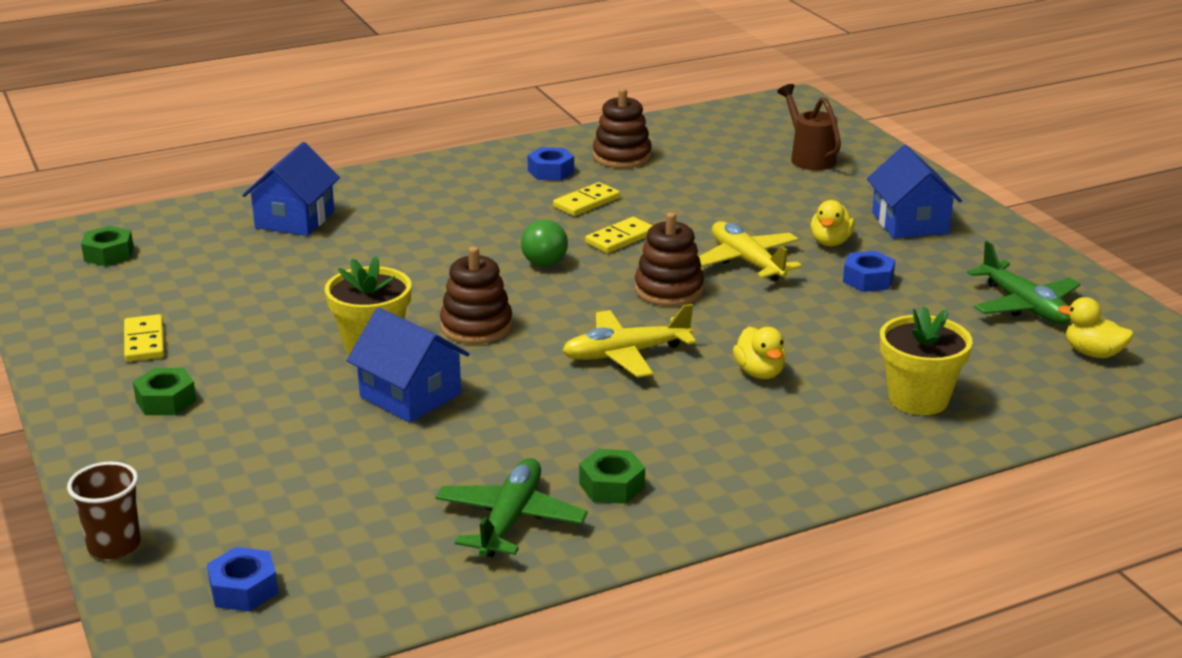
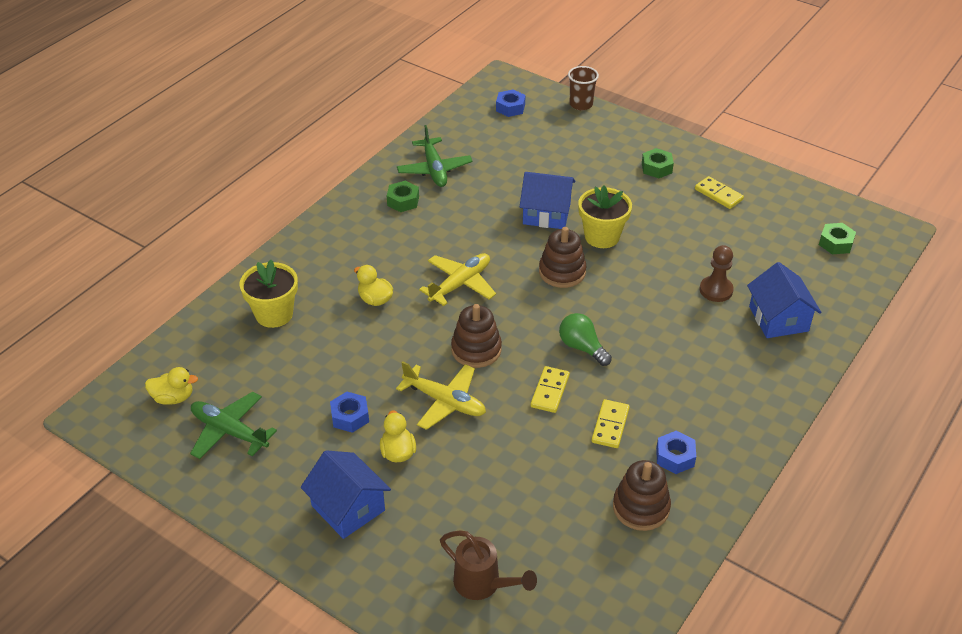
camera: 150 degrees right, 15 degrees up
(319, 258) = (716, 290): none -> brown pawn

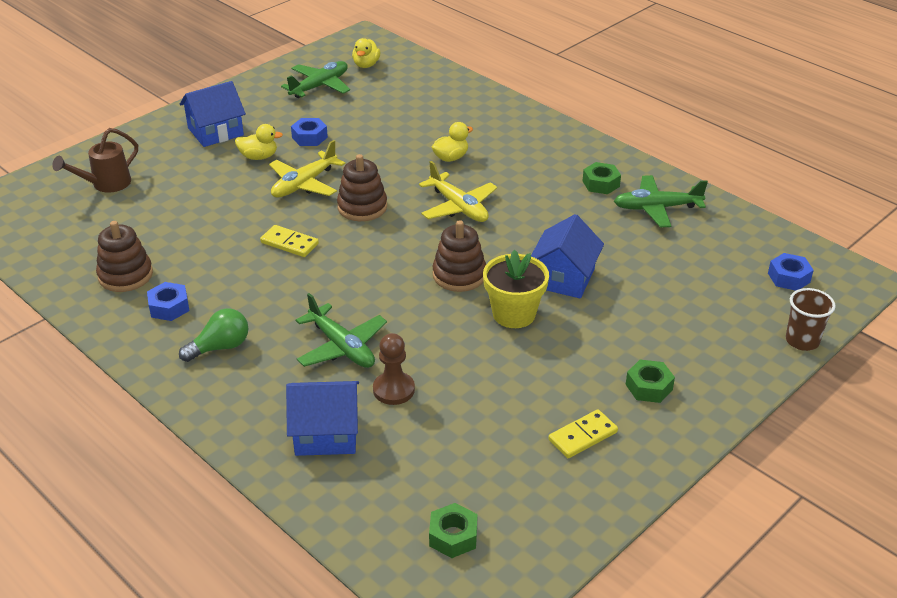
camera: 100 degrees right, 5 degrees down
(274, 314) = (447, 107): yellow flower pot -> none
(582, 347) = (339, 272): green light bulb -> green light bulb (220, 347)
(610, 425) = (229, 273): yellow domino -> none
(680, 327) = (342, 347): none -> green plane

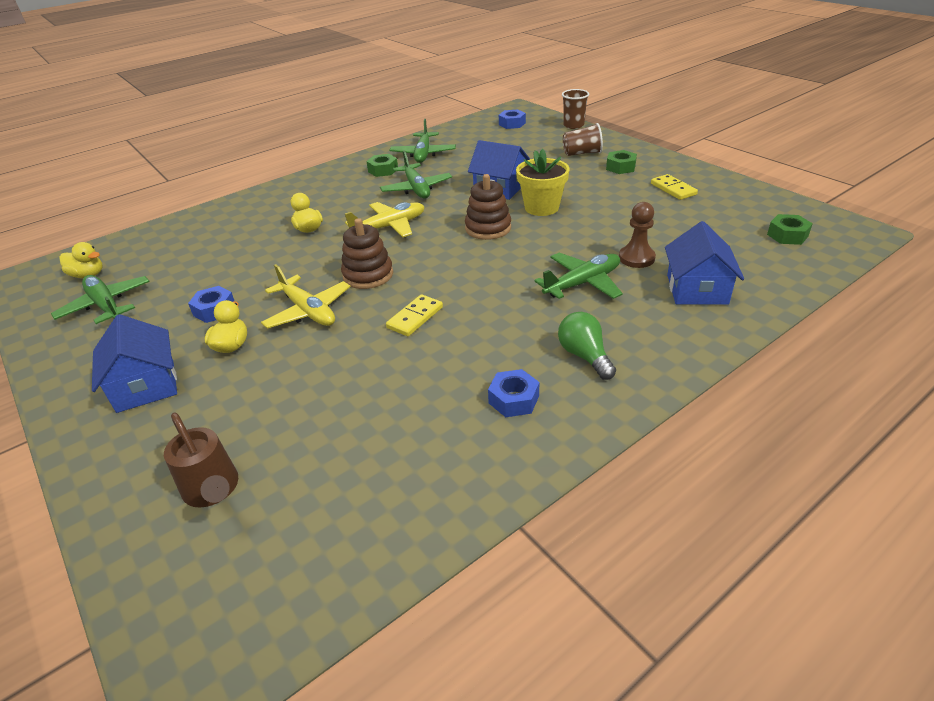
camera: 80 degrees left, 0 degrees up
(125, 275) = (444, 445): brown stacking toy -> none
(553, 214) = (416, 189): none -> green plane
(691, 349) = (582, 153): none -> brown cup

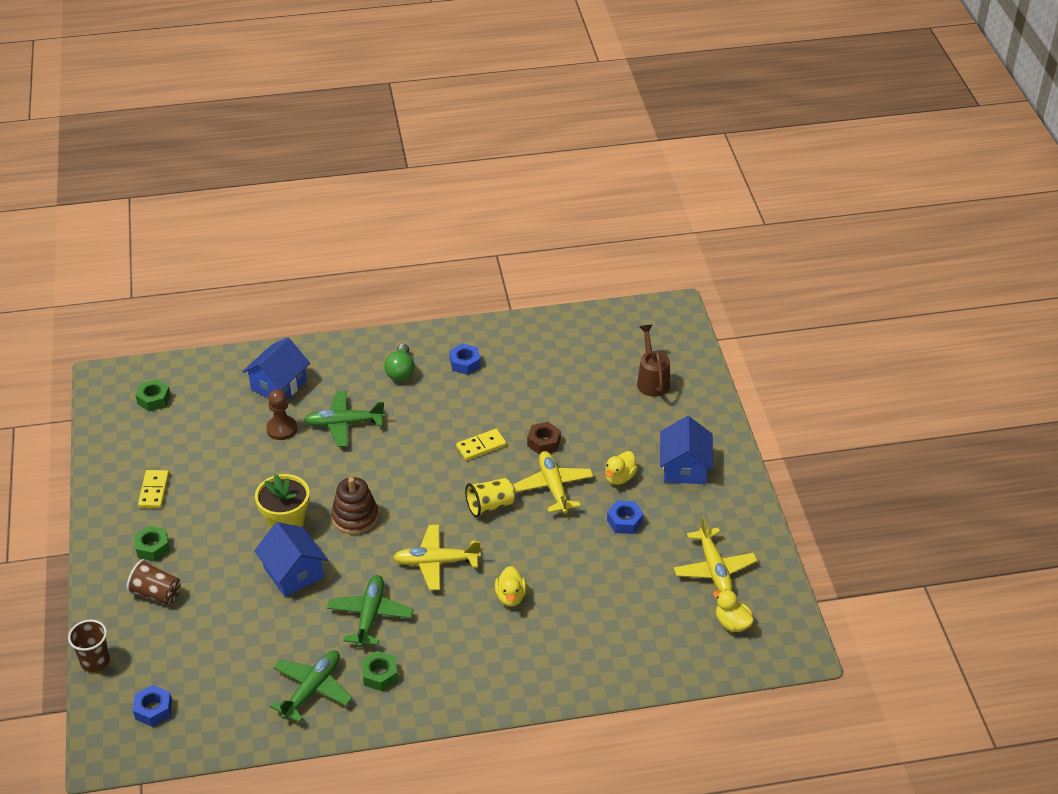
camera: 155 degrees left, 5 degrees up
(106, 305) = (714, 569): green plane -> yellow plane
(342, 347) = (544, 442): none -> brown nut
(368, 275) = (490, 506): brown stacking toy -> yellow cup

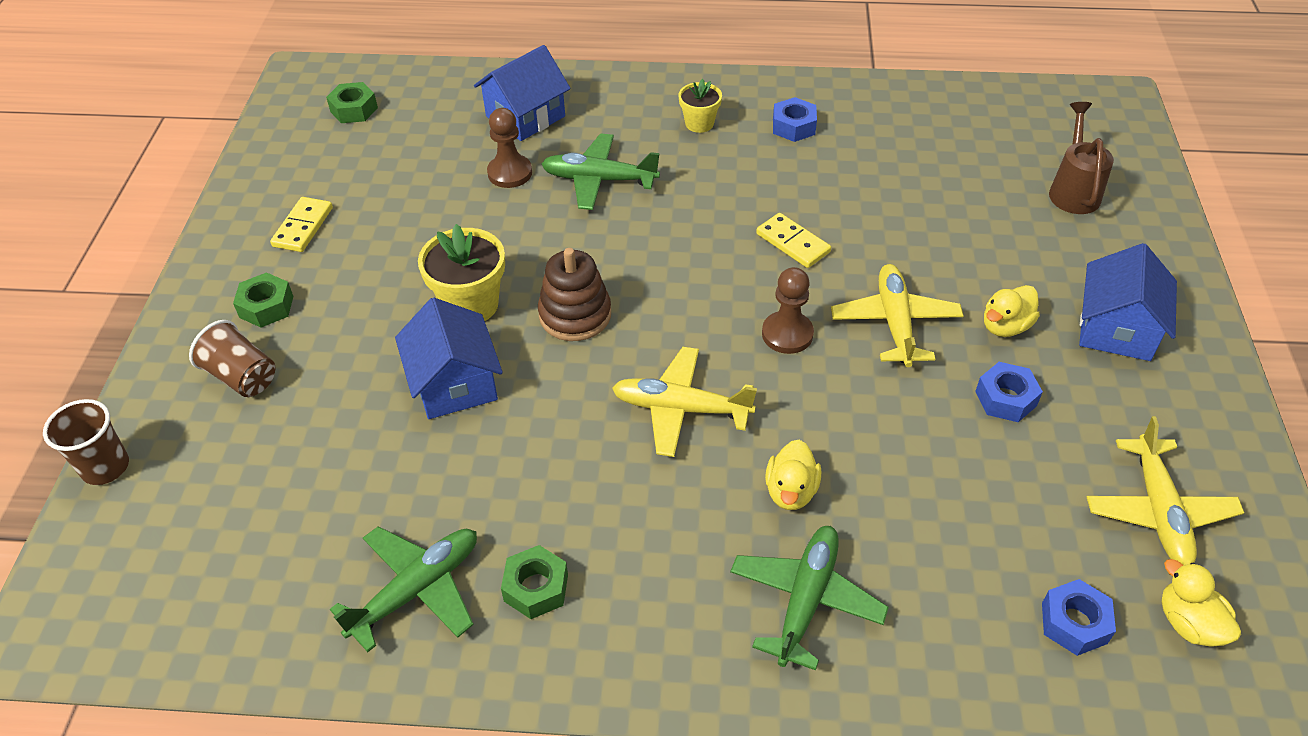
camera: 15 degrees right, 5 degrees up
(153, 709) = (153, 569): blue nut -> blue nut (1074, 623)
(370, 615) = (551, 477): green plane -> green plane (806, 599)
(401, 371) = (699, 123): green light bulb -> yellow flower pot
(481, 446) = (792, 243): yellow domino -> yellow domino turned 60 degrees clockwise
(490, 506) = (787, 334): yellow cup -> brown pawn
(544, 442) = (890, 253): brown nut -> none

